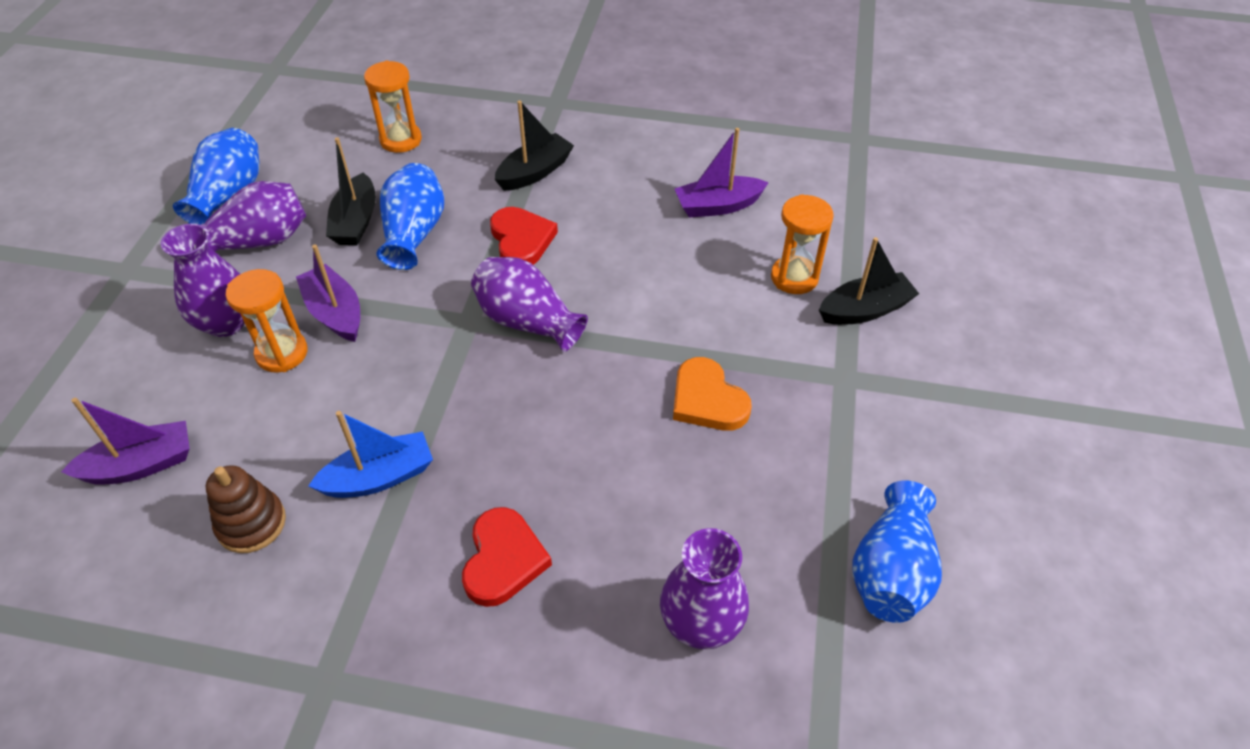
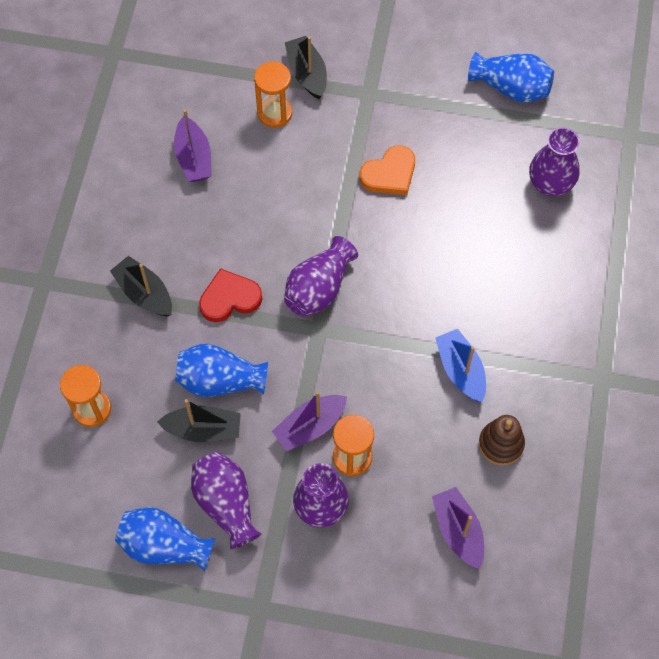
camera: 90 degrees left, 15 degrees up
(503, 560) = (517, 289): red heart -> none

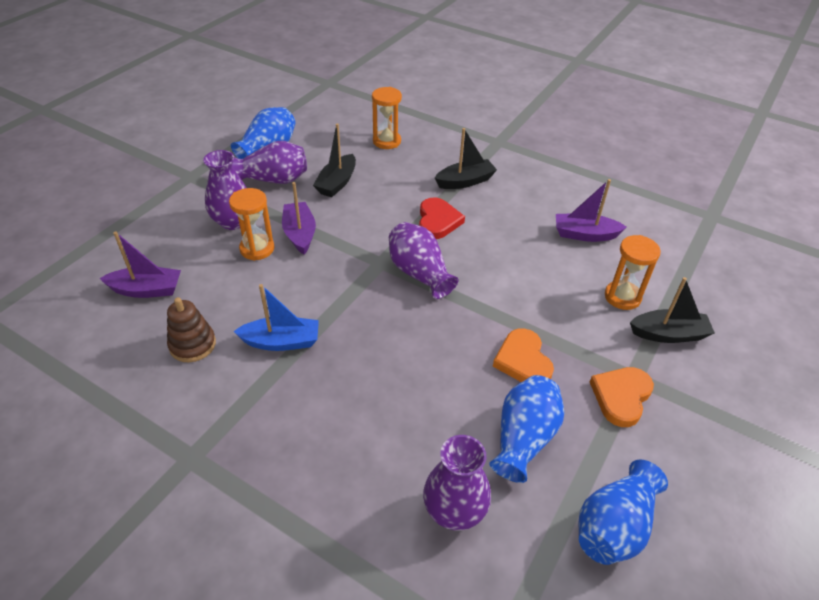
camera: 110 degrees right, 20 degrees down
(219, 380) = (370, 199): blue vase -> blue vase (523, 438)
(394, 98) = (621, 397): none -> orange heart

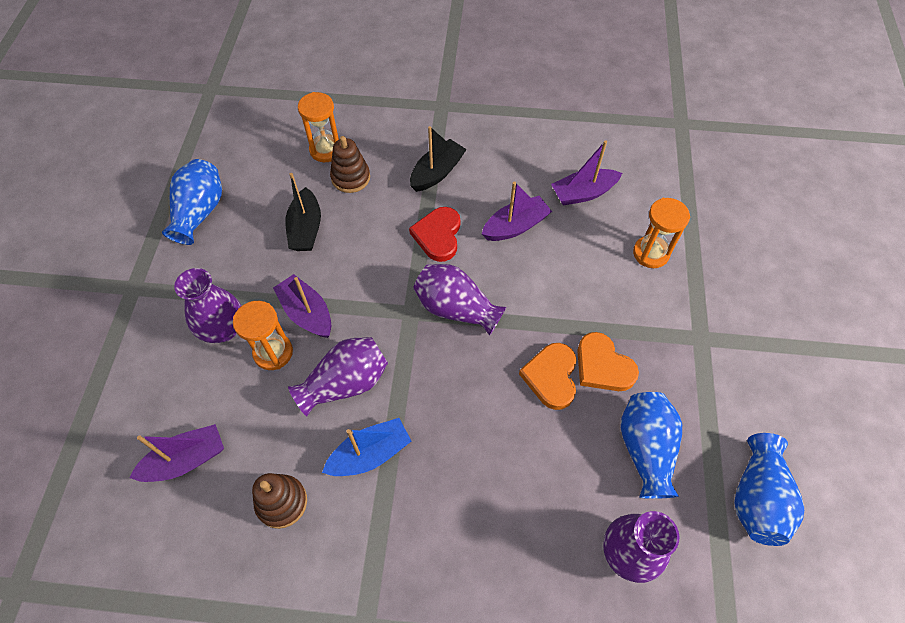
camera: 25 degrees left, 15 degrees up
(274, 179) = (234, 252): purple vase -> purple vase (345, 383)
(393, 163) = (350, 178): none -> brown stacking toy
(438, 221) = (438, 235): red heart -> red heart turned 150 degrees counterclockwise
(508, 237) = (515, 226): none -> purple boat
(621, 397) = (701, 364): orange heart -> orange heart (551, 377)
(668, 334) = (707, 278): black boat -> none

